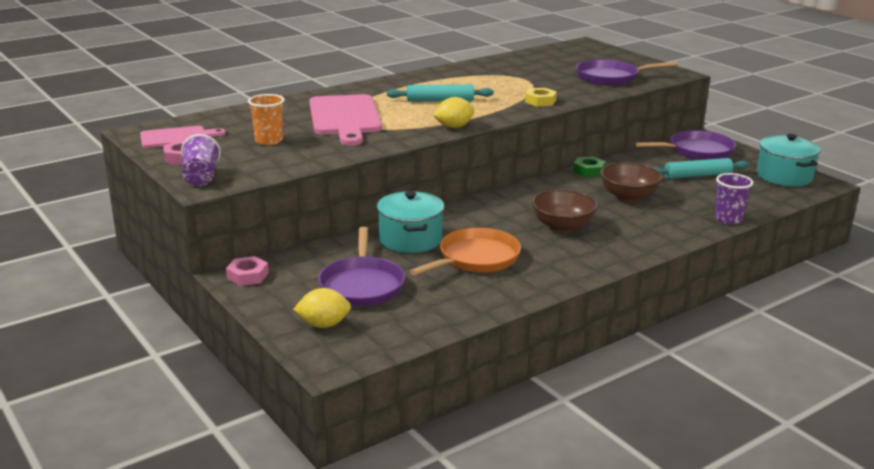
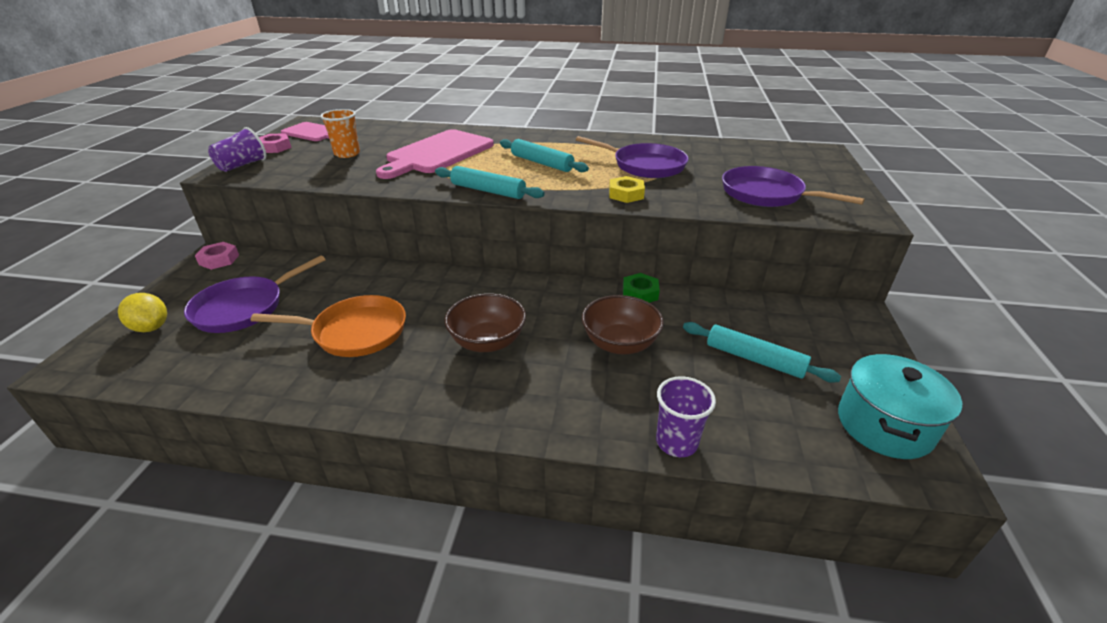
camera: 45 degrees right, 10 degrees up
(410, 240) = (358, 285): turquoise pot -> none
(454, 127) = (488, 191): yellow lemon -> turquoise rolling pin
(697, 151) = (817, 327): purple pan -> purple pan (645, 165)

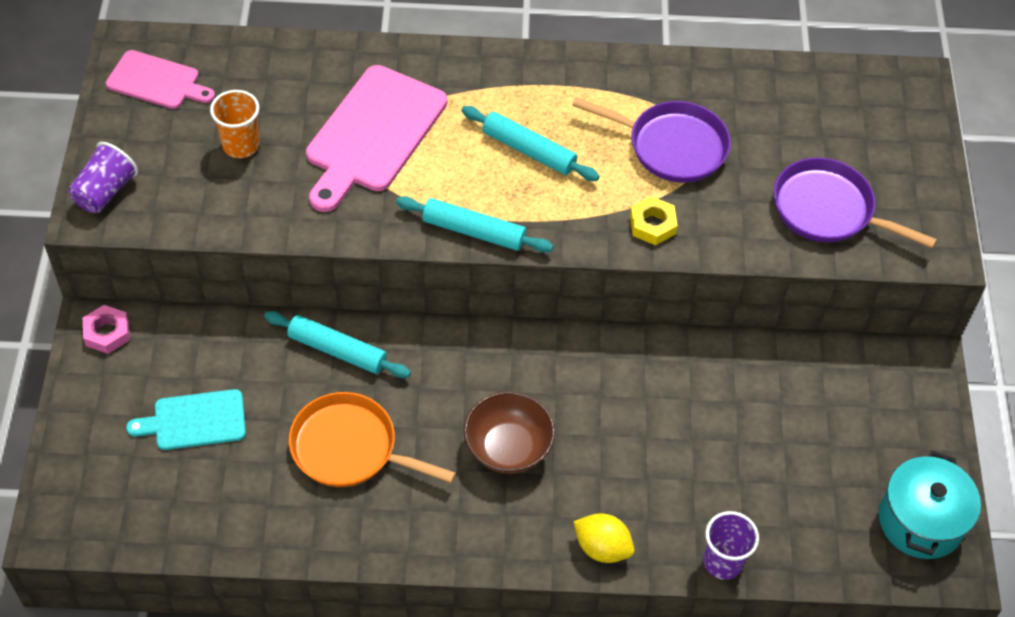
camera: 10 degrees left, 20 degrees up
(151, 327) = (102, 464): yellow lemon -> yellow lemon (602, 548)
(244, 307) = (195, 421): purple pan -> turquoise cutting board
(275, 147) = (123, 134): pink nut -> none
(355, 332) = (350, 448): orange pan -> orange pan turned 150 degrees counterclockwise
(620, 343) = (657, 436): brown bowl -> none
(640, 293) = (673, 348): green nut -> none
(754, 359) = (803, 446): turquoise rolling pin -> turquoise rolling pin (337, 351)

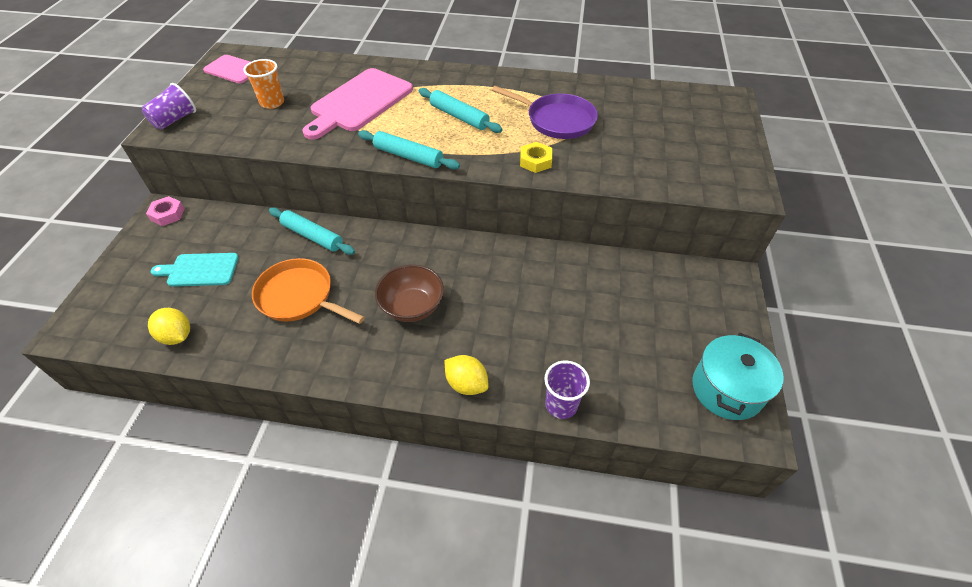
camera: 10 degrees right, 5 degrees down
(204, 522) = (177, 336): none -> yellow lemon
(828, 210) = (664, 161): purple pan -> none

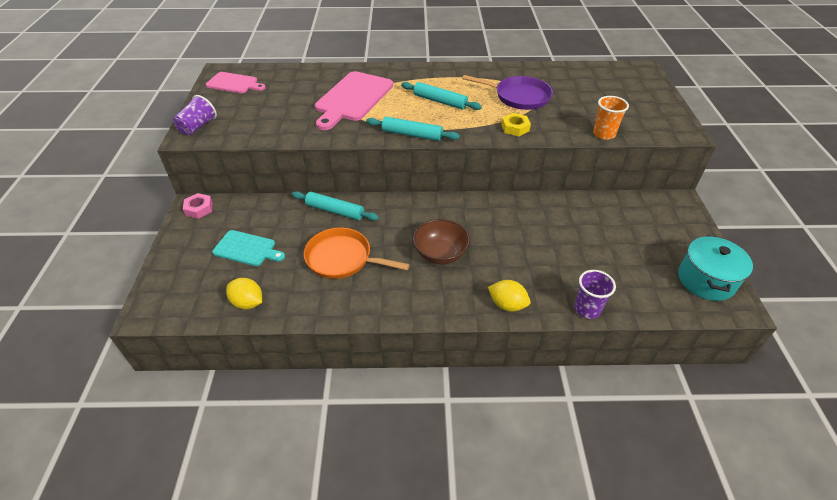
camera: 10 degrees left, 5 degrees down
(200, 270) = (247, 249): turquoise cutting board -> turquoise cutting board turned 150 degrees counterclockwise
(272, 103) = (278, 105): orange cup -> orange cup (604, 134)

